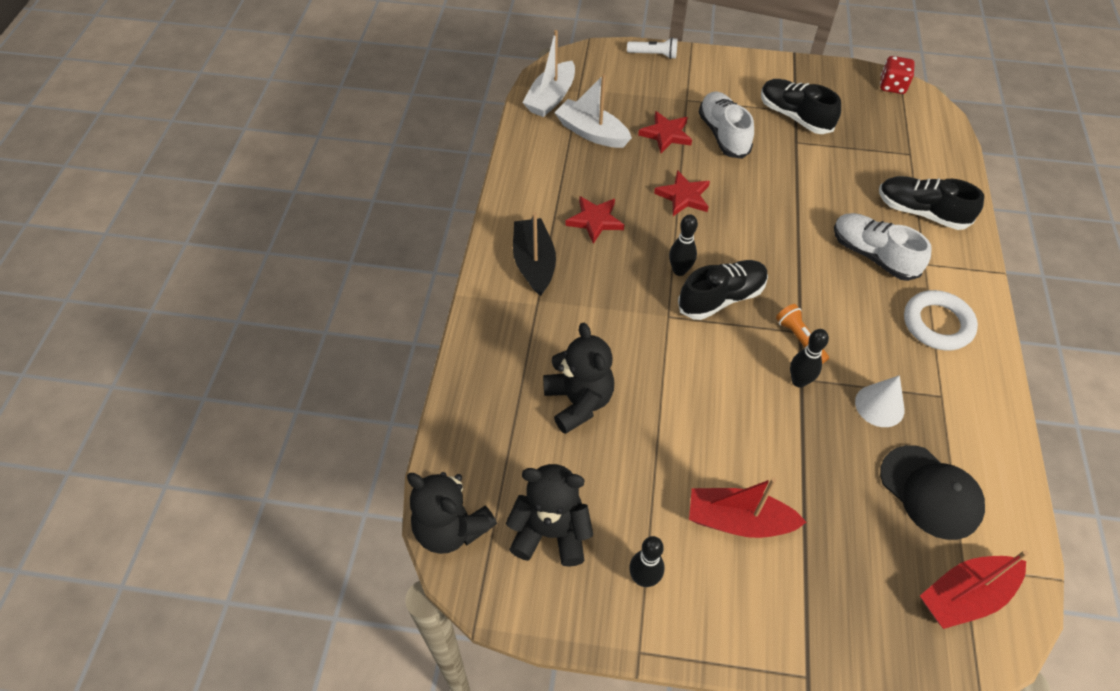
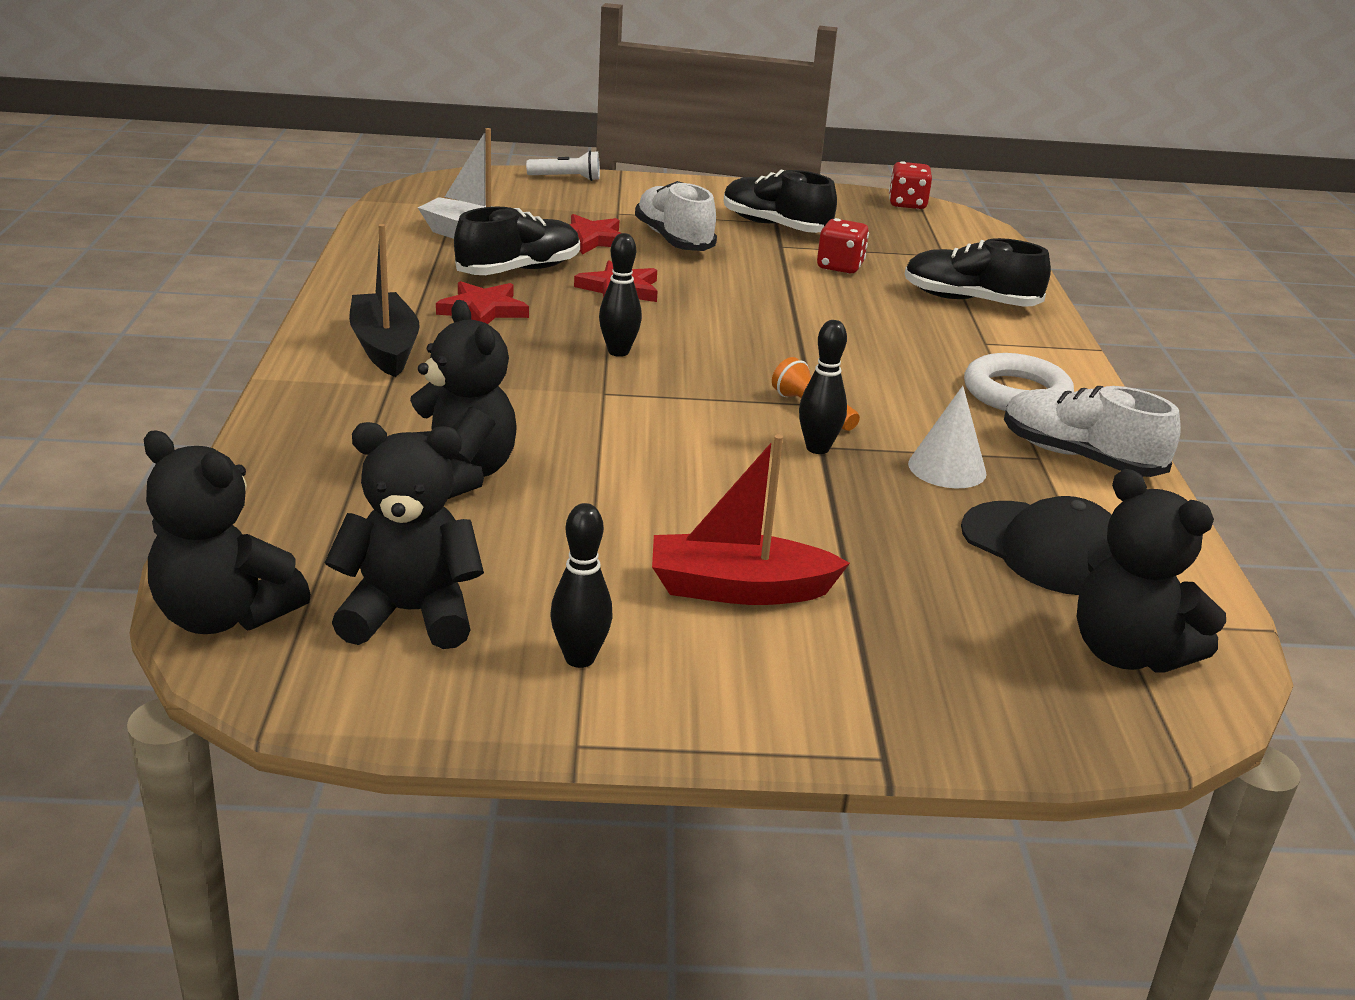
camera: 10 degrees left, 25 degrees down
(551, 98) = (413, 210): white boat -> none
(721, 298) = (686, 375): black shoe -> black shoe (519, 270)
(835, 169) = (840, 266): none -> red dice
(873, 255) = (909, 336): white shoe -> white shoe (1079, 457)
(965, 596) = (1127, 653): red boat -> black teddy bear

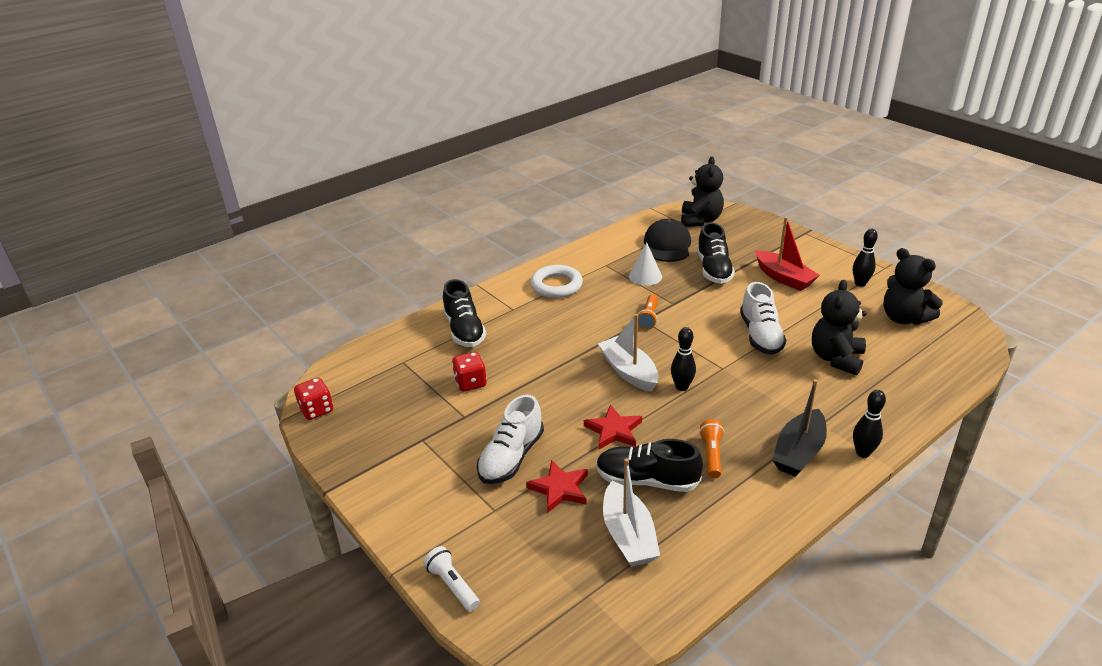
camera: 125 degrees left, 5 degrees up
(224, 616) = (972, 346): black teddy bear -> none
(483, 310) = (712, 455): red star -> orange flashlight
(708, 341) = (629, 371): none -> white boat
(775, 226) = (431, 435): black shoe -> black shoe (713, 269)
(817, 448) = (677, 303): black bowling pin -> black bowling pin (862, 453)
(1079, 457) = (592, 258): white shoe -> white shoe (760, 335)

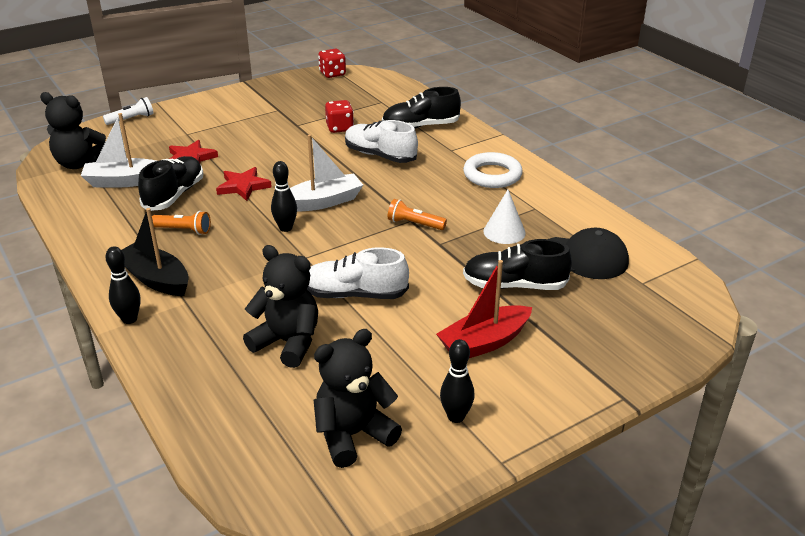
camera: 95 degrees right, 0 degrees up
(511, 457) = (237, 141): white shoe -> white shoe (380, 155)
(700, 220) = (660, 297): black teddy bear -> black teddy bear (80, 163)

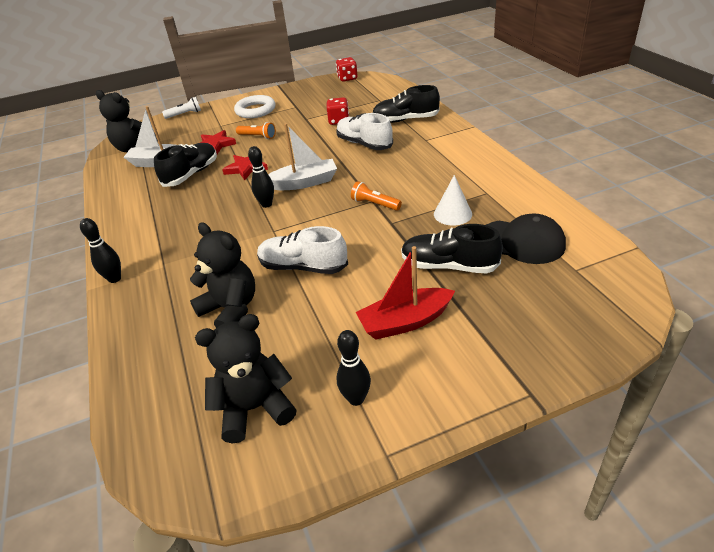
camera: 15 degrees right, 5 degrees up
(156, 279) = (149, 244): black boat -> none
(183, 230) = (187, 203): orange flashlight -> orange flashlight (257, 137)
(492, 175) = (455, 162): white ring -> white ring (255, 110)

